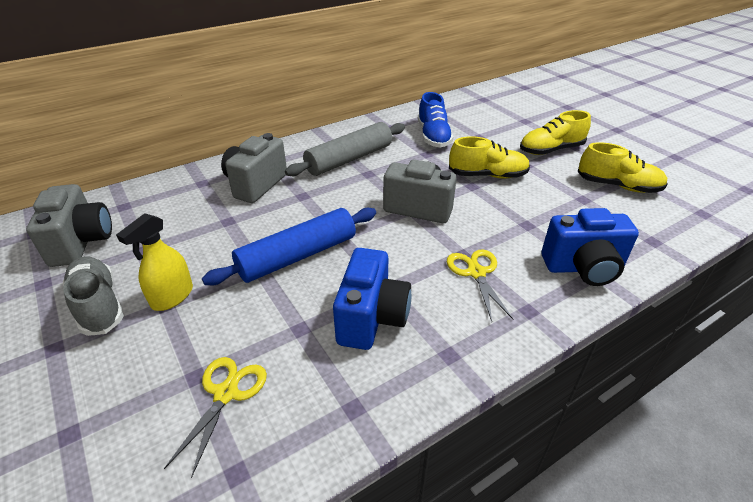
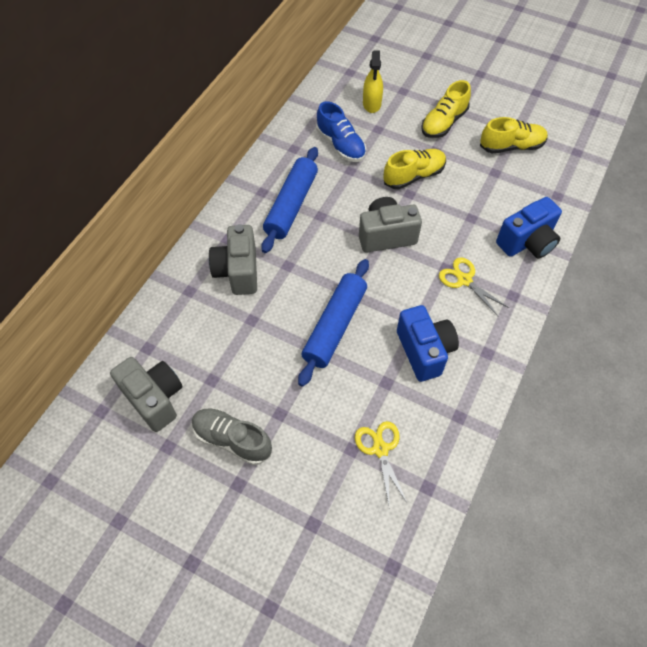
camera: 30 degrees left, 20 degrees up
(172, 297) = (278, 405): yellow spray bottle -> yellow spray bottle (372, 104)
(349, 159) = (291, 205): grey rolling pin -> blue rolling pin

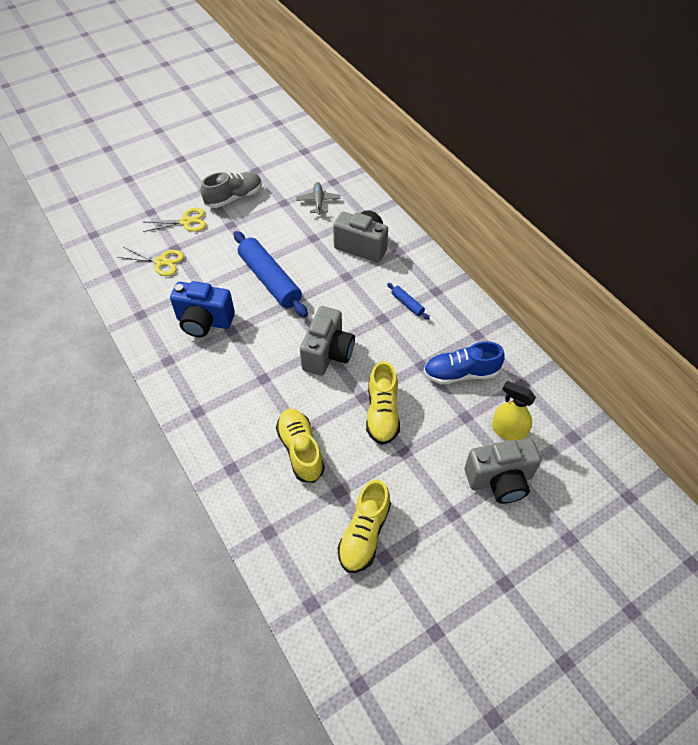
camera: 120 degrees right, 5 degrees down
(154, 399) = (292, 174): grey camera -> grey camera (499, 480)
(191, 345) = (318, 201): none -> grey plane
(291, 205) = (407, 304): blue rolling pin -> blue rolling pin, size x0.44
(443, 123) = (440, 485): yellow shoe -> yellow shoe (300, 450)
(464, 280) = (241, 385): yellow scissors -> yellow scissors (186, 222)
(527, 242) = (238, 460): blue camera -> none

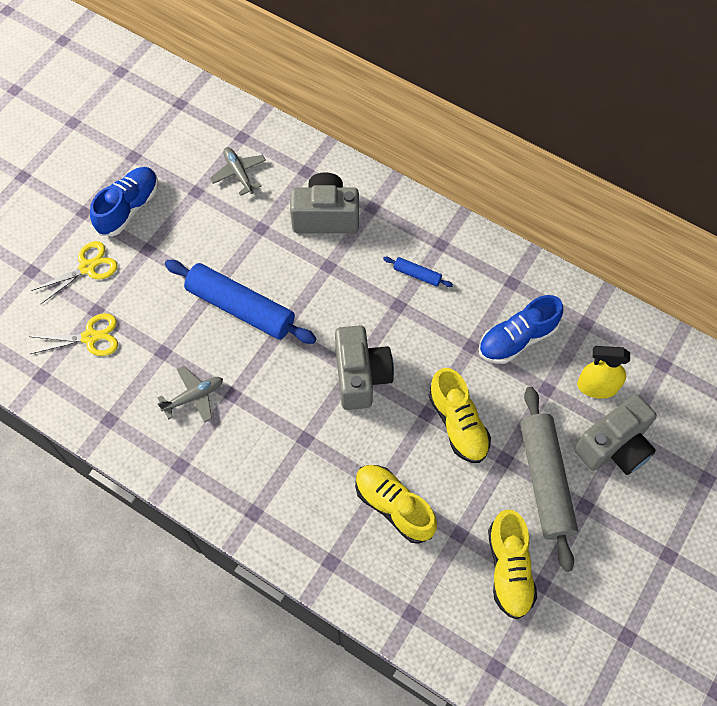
camera: 25 degrees left, 10 degrees up
(204, 322) = (194, 396): blue camera -> grey plane
(234, 197) = (129, 208): grey shoe -> blue shoe
(429, 481) = (545, 480): none -> grey rolling pin

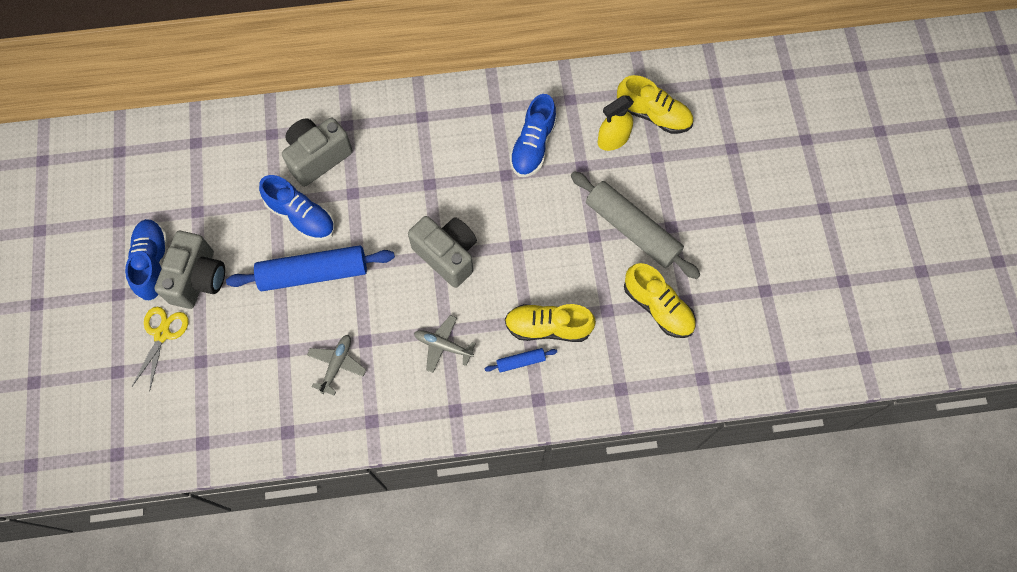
camera: 40 degrees left, 5 degrees up
(90, 337) = (215, 384): yellow scissors -> none
(239, 173) = (219, 173): grey plane -> grey plane (443, 345)
(271, 255) = (301, 216): none -> blue shoe
(417, 275) = (424, 151): blue rolling pin -> blue rolling pin (520, 361)
(458, 423) = (542, 236): yellow shoe -> yellow shoe (653, 115)
(614, 447) = (657, 172): grey camera -> grey camera (198, 279)

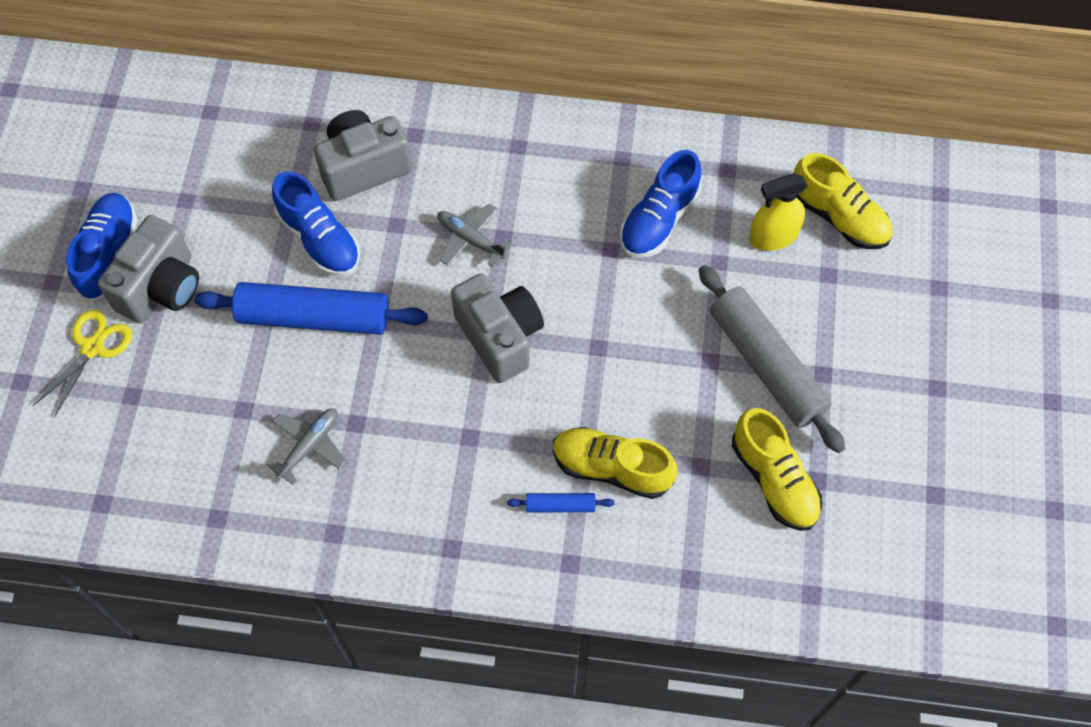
camera: 15 degrees right, 5 degrees down
(443, 345) = (459, 456): grey plane -> grey plane (470, 239)

